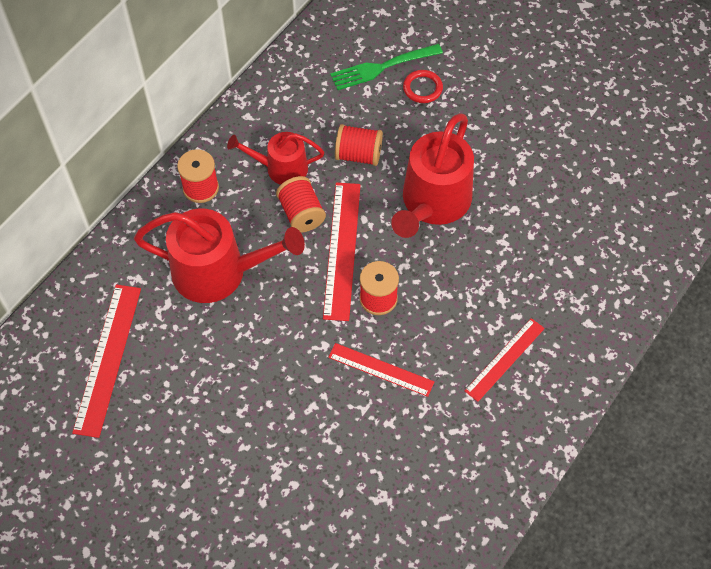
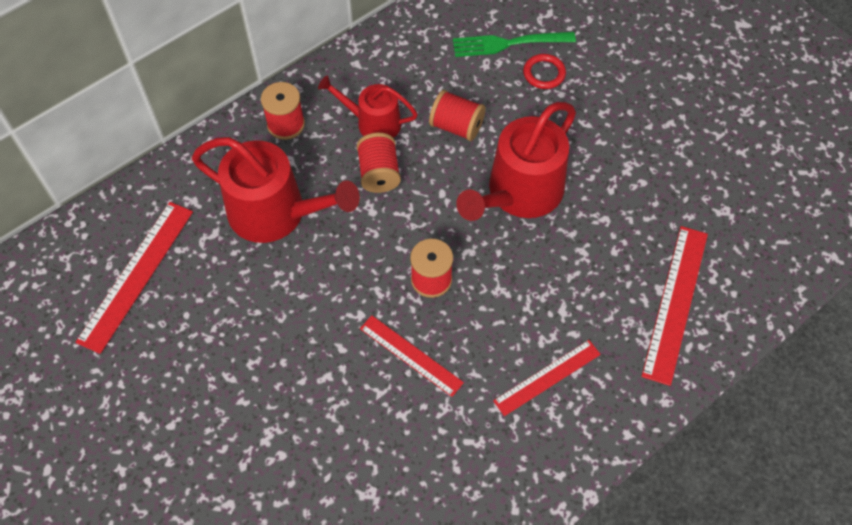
camera: 15 degrees right, 0 degrees up
(341, 250) = (409, 220): red ruler -> red ruler (675, 303)

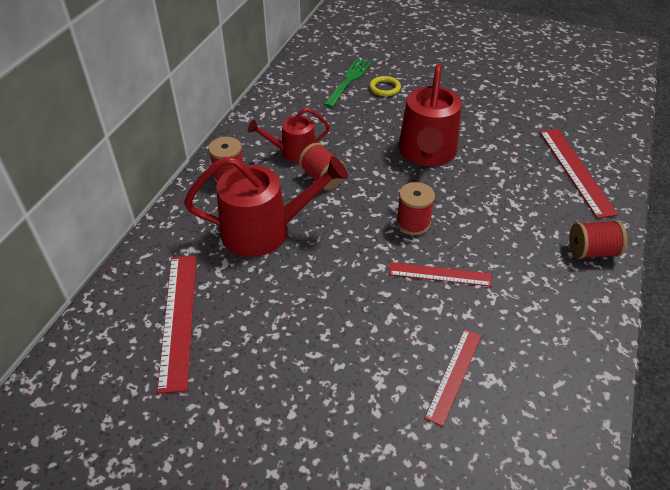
camera: 30 degrees left, 15 degrees down
(456, 126) = (353, 133): red spool -> red spool (592, 251)
(509, 43) = (349, 81): green fork -> green fork turned 150 degrees clockwise
(544, 73) = (384, 88): red ring -> yellow ring
(547, 377) = (541, 245): red ruler -> red ruler (454, 375)

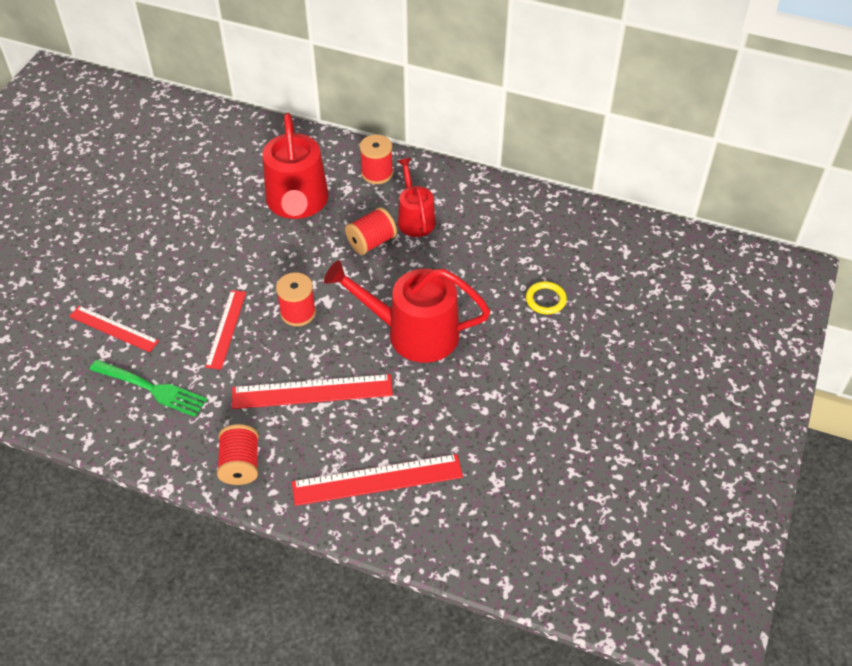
camera: 90 degrees right, 5 degrees up
(178, 319) = (203, 159): red ruler -> red ruler (312, 391)
(349, 81) = (558, 265): green fork -> green fork (151, 388)

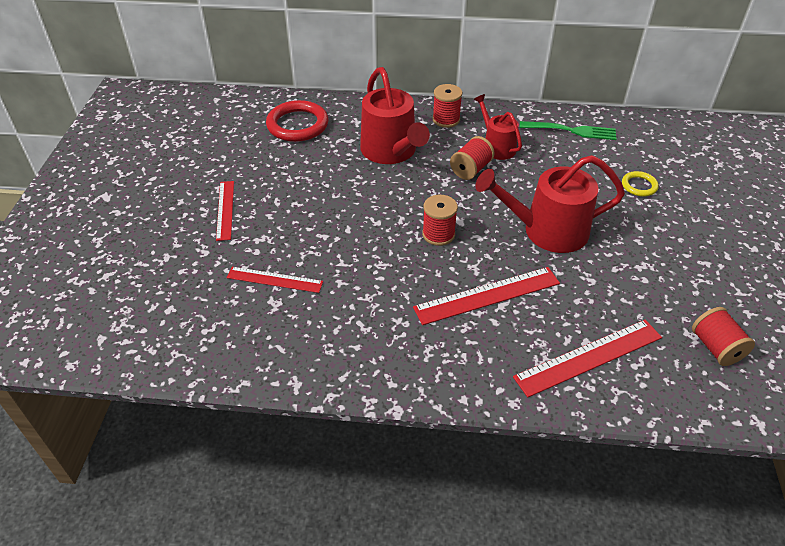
camera: 15 degrees left, 5 degrees down
(151, 388) = (336, 324): green fork -> green fork (571, 131)
(214, 150) = (297, 125): none -> red ring
(226, 329) = (380, 259): red ruler -> red ruler (225, 210)
(240, 465) = (456, 372): red spool -> red spool (716, 348)

